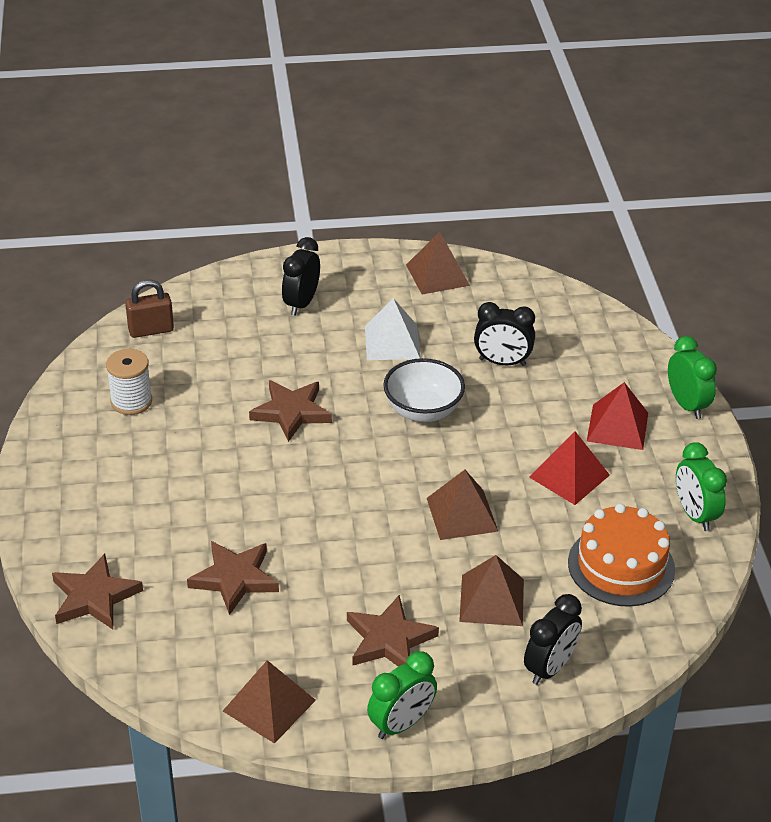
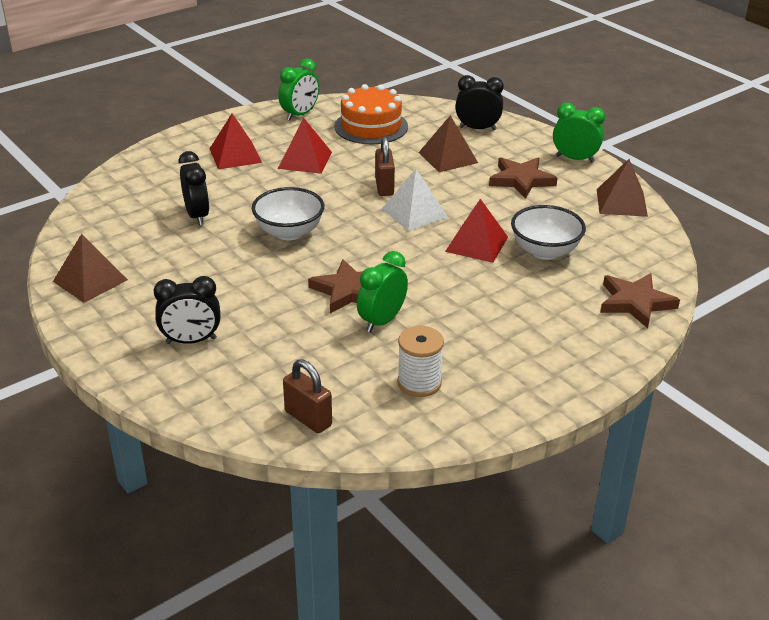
camera: 120 degrees left, 5 degrees down
(234, 579) = (545, 251): brown star -> white bowl
(292, 533) = (477, 244): none -> red pyramid
(392, 342) = (212, 273): white pyramid -> white pyramid (414, 213)
(461, 514) = (384, 187): brown pyramid -> brown padlock
(686, 405) = (188, 137): green clock -> green clock (382, 321)

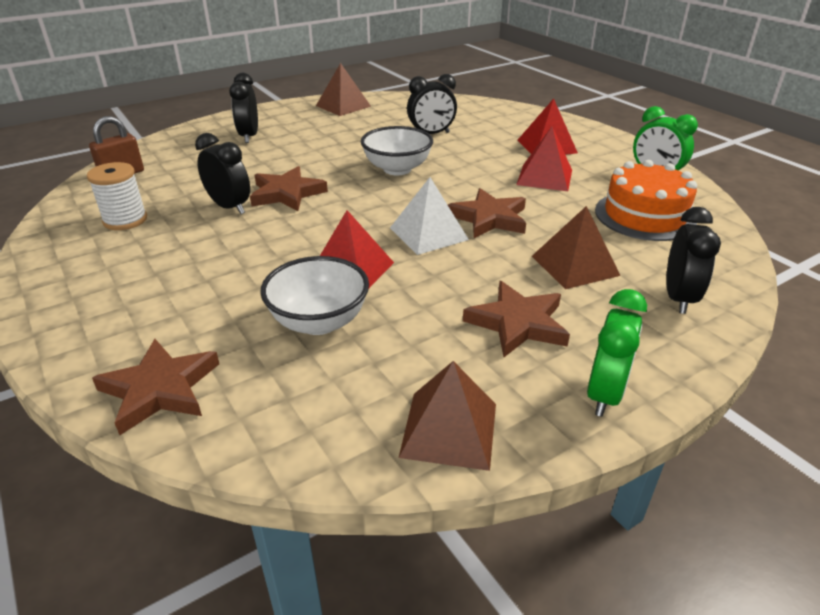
camera: 95 degrees right, 0 degrees up
(382, 321) = (229, 207): green clock -> black clock
(384, 187) = (489, 218): brown padlock -> brown star

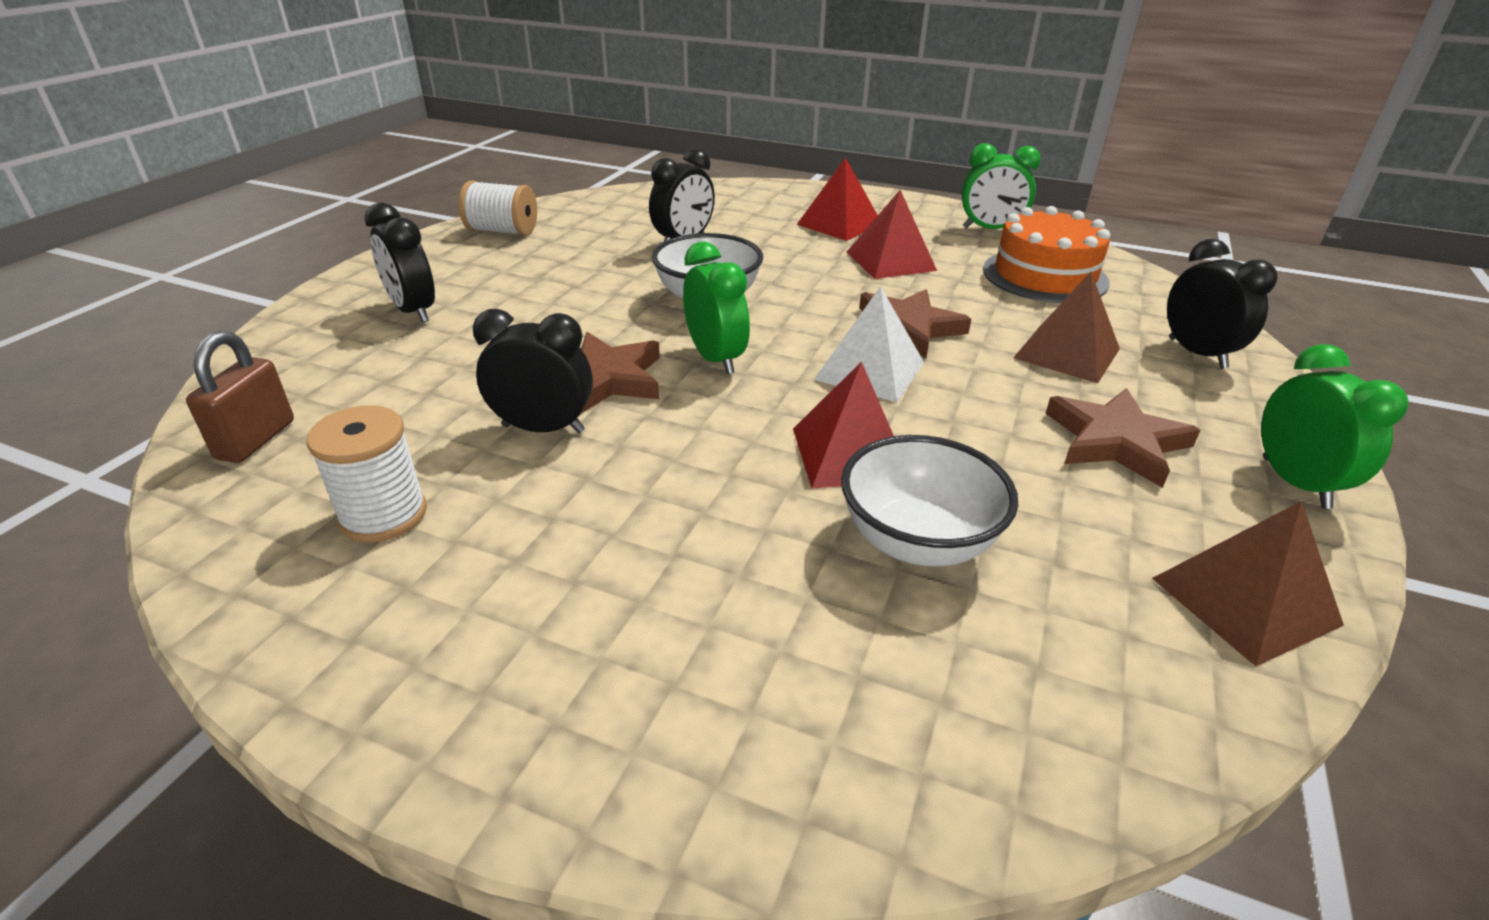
camera: 35 degrees left, 0 degrees up
(160, 389) = (863, 758): brown star -> none
(343, 106) = (502, 231): brown pyramid -> white spool
(354, 201) = (716, 359): none -> green clock

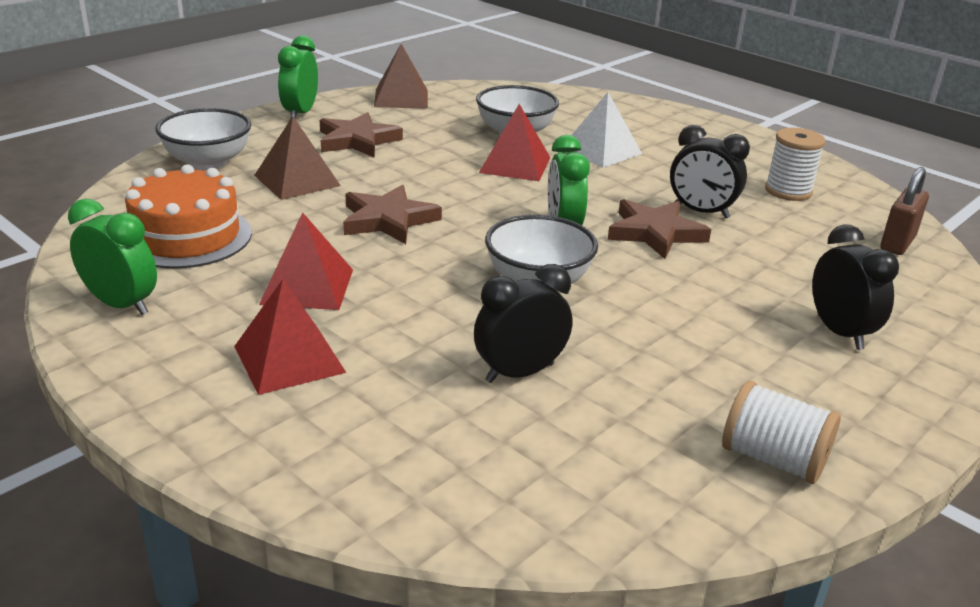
camera: 160 degrees left, 5 degrees down
(870, 370) = (454, 199): white pyramid -> white pyramid (601, 151)
(1197, 353) = (208, 162): black clock -> white bowl

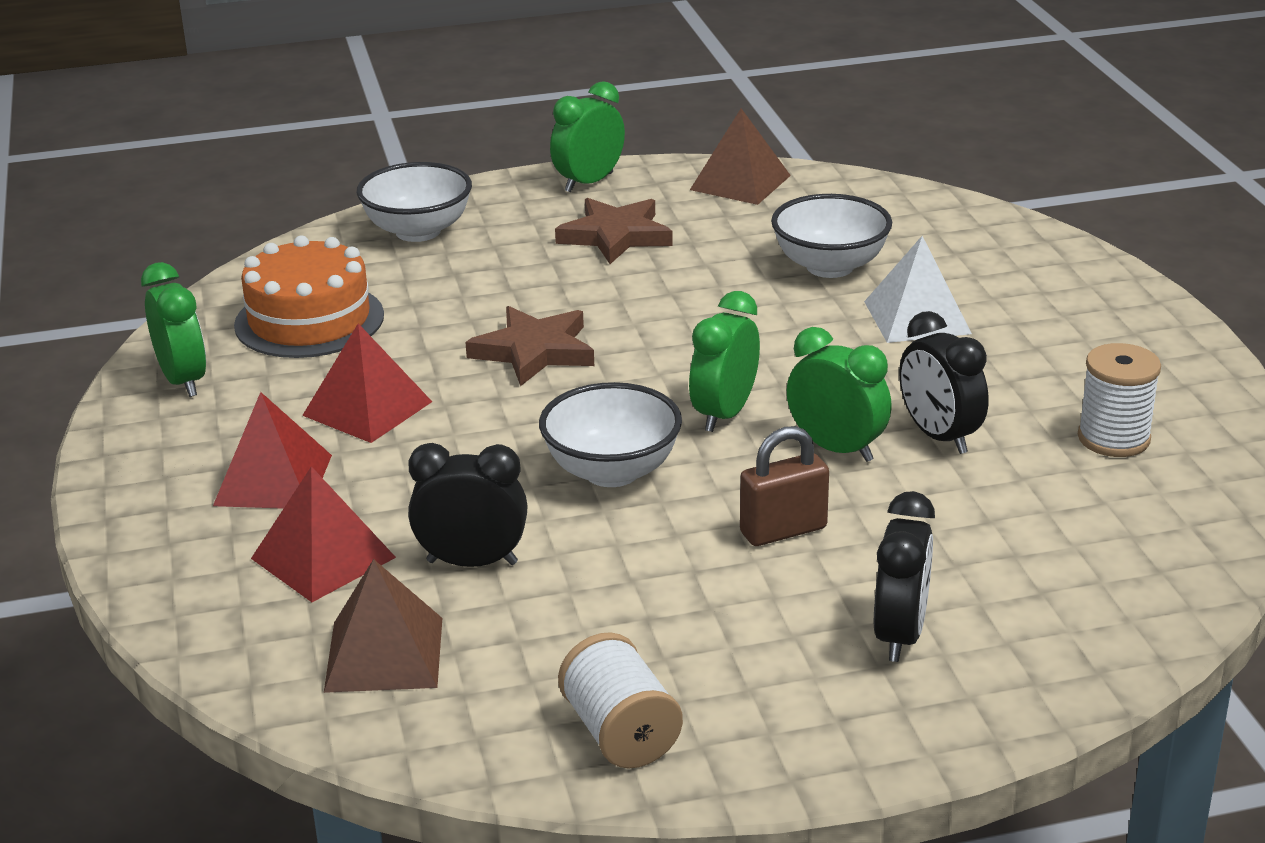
camera: 35 degrees right, 0 degrees up
(297, 180) = (489, 276): brown pyramid -> brown pyramid (384, 654)
(515, 165) = (773, 312): red pyramid -> red pyramid (323, 557)
(655, 233) = (836, 448): brown star -> green clock
(897, 243) = (1167, 552): brown padlock -> brown padlock (783, 531)

